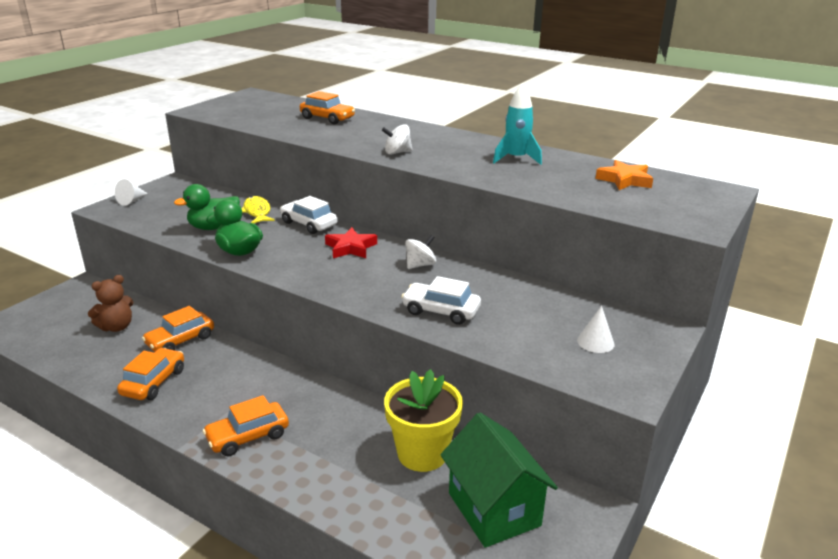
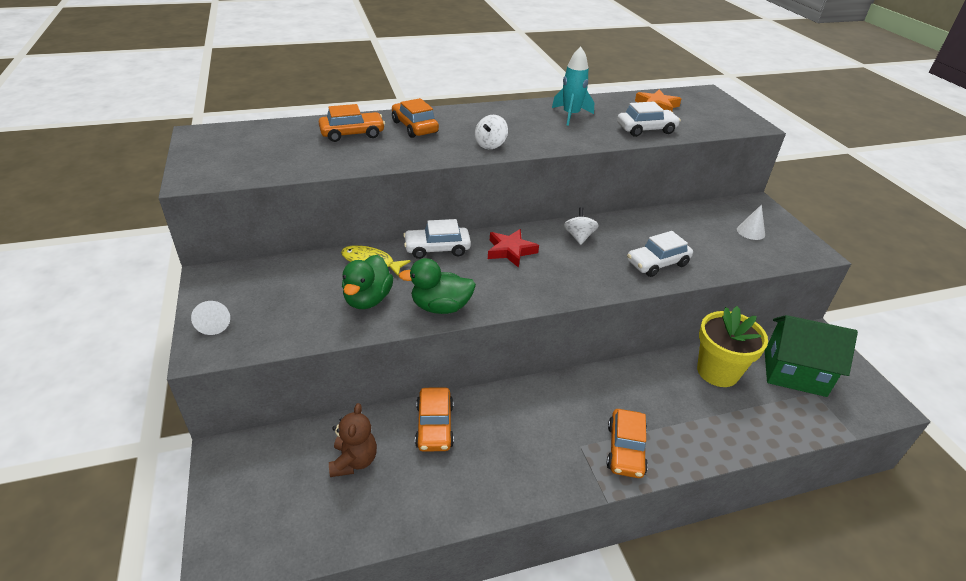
camera: 50 degrees left, 10 degrees up
(153, 382) = (487, 474): orange car -> orange car (414, 127)
(559, 189) = (646, 129): none -> white car

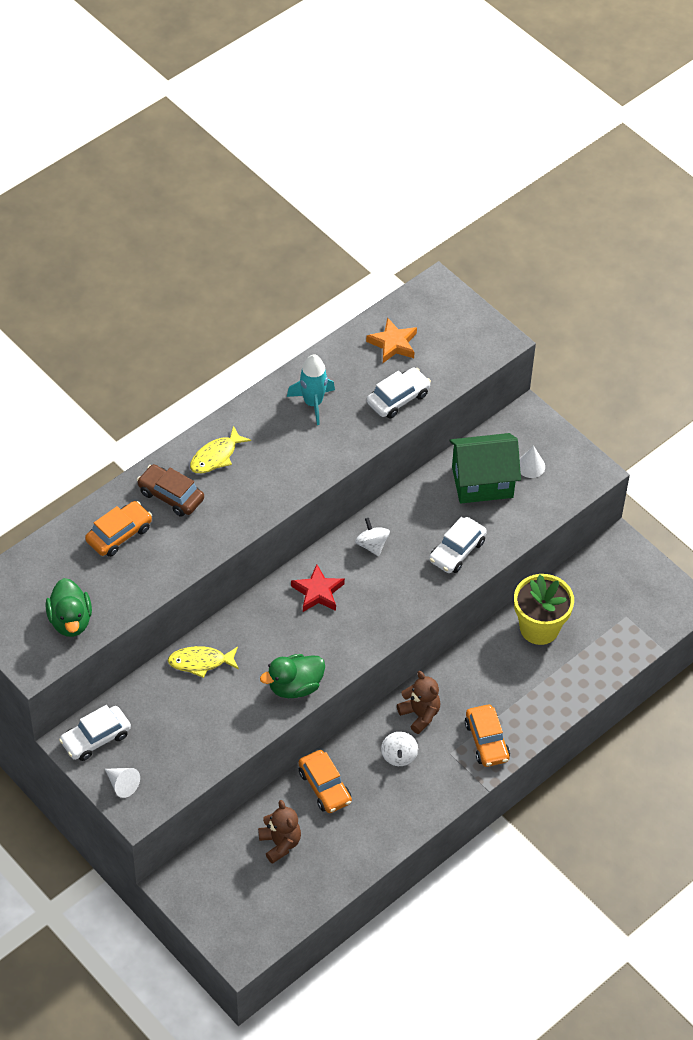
camera: 25 degrees left, 15 degrees up
(368, 299) = (228, 705): green duck -> green duck (70, 621)
(414, 127) = (171, 496): orange car -> brown car
(437, 249) = (249, 619): white car -> white car (96, 738)
(470, 119) = (216, 456): none -> yellow fish
(490, 145) = (262, 494): white spinning top -> white spinning top (399, 756)
(565, 399) = (420, 714): none -> brown teddy bear
(794, 373) = (606, 600): green house -> green house (482, 482)

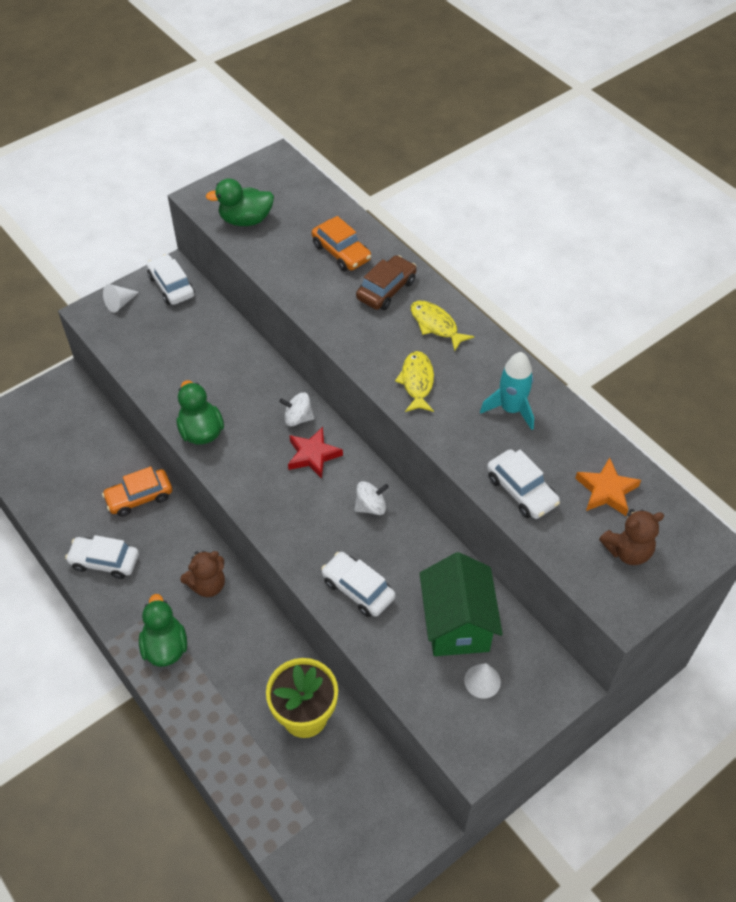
camera: 95 degrees right, 0 degrees up
(200, 662) = (240, 359): yellow fish -> yellow fish (417, 382)
(280, 843) = (86, 459): brown teddy bear -> brown teddy bear (627, 551)
(399, 756) = (162, 562): white spinning top -> white spinning top (298, 418)
(402, 805) = (104, 561): none -> white car
(487, 741) = (165, 647): orange car -> green duck

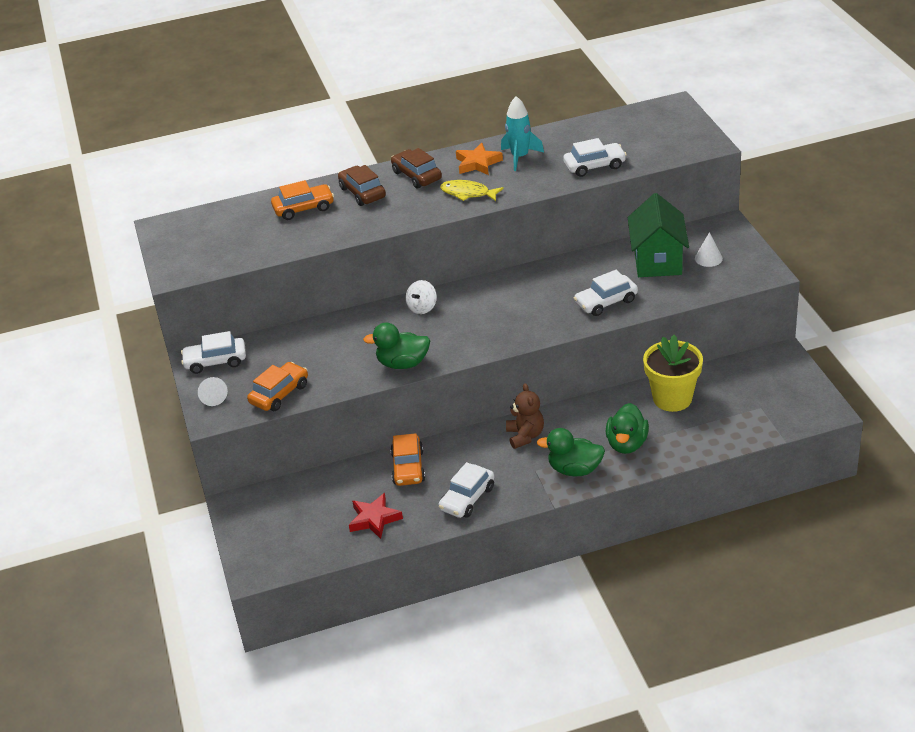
camera: 65 degrees left, 15 degrees down
(134, 350) = (279, 394): none -> orange car
(245, 220) = (224, 253): green duck -> green duck (627, 444)
(313, 455) = (465, 305): red star -> red star (374, 519)
(371, 506) = (533, 283): white spinning top -> none
(436, 325) = (416, 176): yellow fish -> brown car
(457, 624) = (657, 261): green house -> green house turned 75 degrees clockwise
(606, 491) = (613, 133): orange star -> orange star (478, 163)
(627, 551) = (665, 134): brown teddy bear -> none

